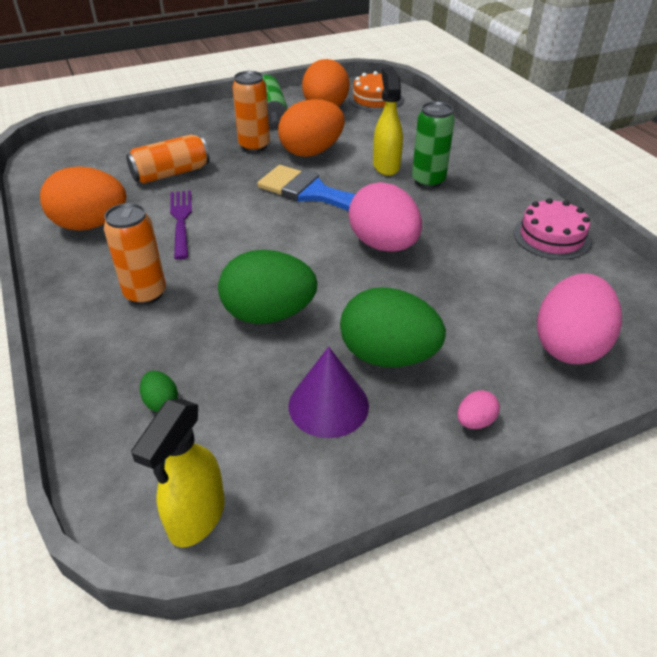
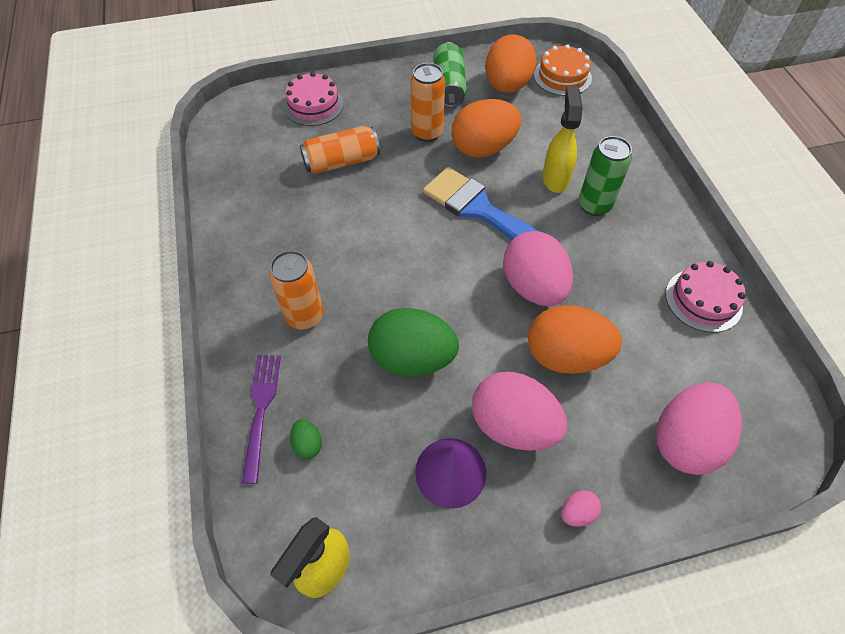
camera: 10 degrees right, 15 degrees up
(91, 225) = (262, 221): orange egg -> orange egg (566, 356)
(137, 136) = (313, 105): none -> pink cake
(181, 220) = (345, 227): purple fork -> purple fork (261, 410)
(388, 356) = (513, 425): green egg -> pink egg

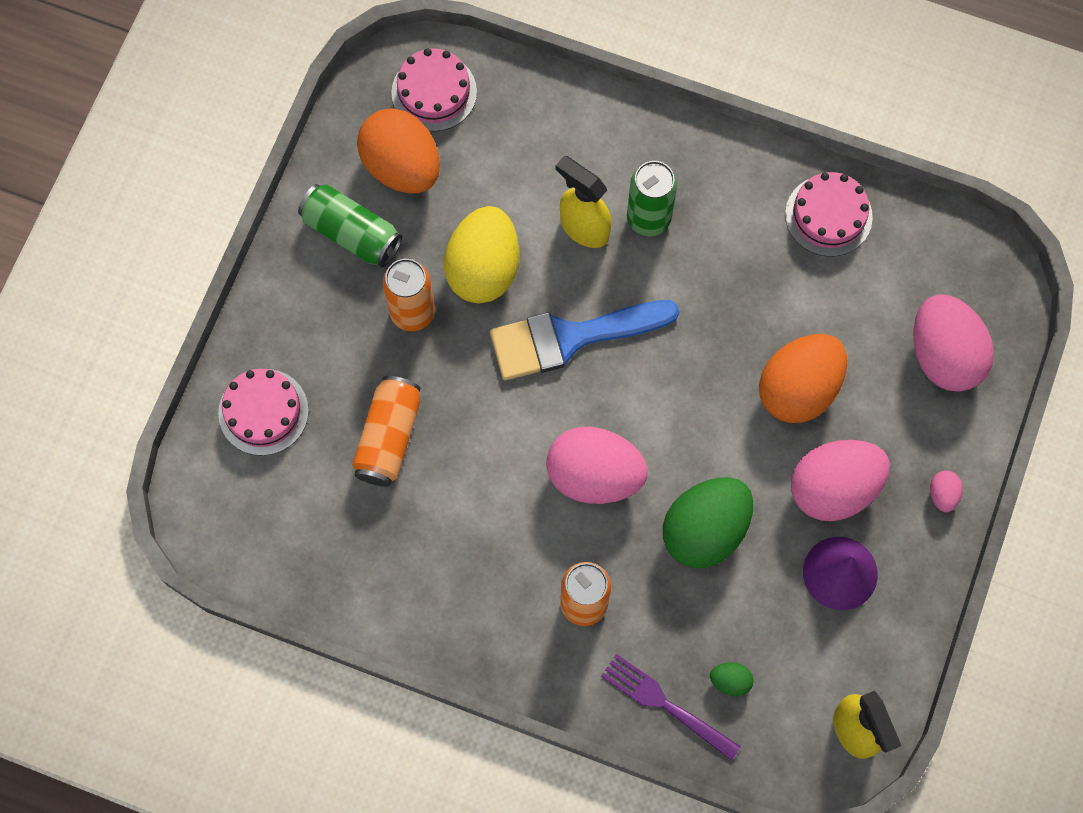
camera: 55 degrees left, 15 degrees up
(483, 148) = (483, 269): orange egg -> yellow egg
(533, 287) = (704, 359): pink egg -> pink egg (594, 475)
(562, 76) = (434, 92): orange cake -> pink cake

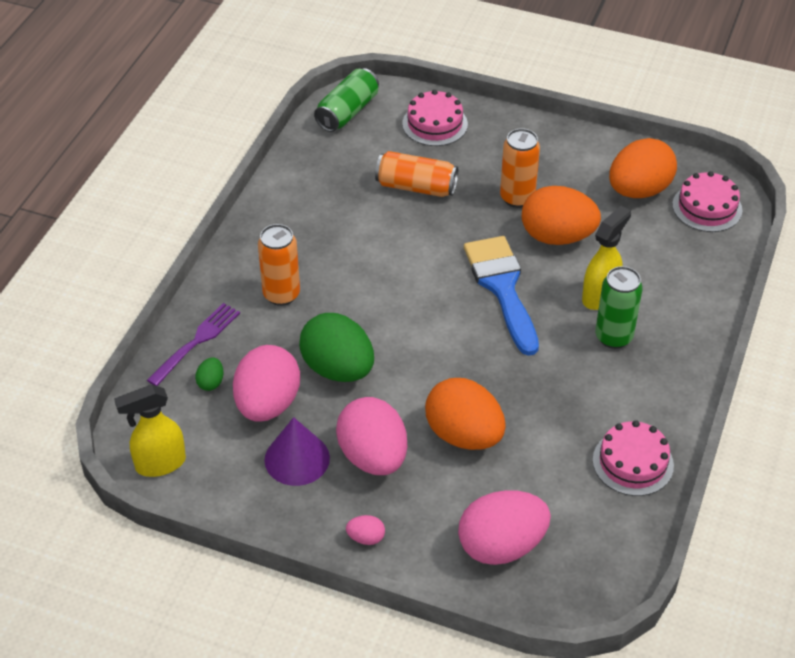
camera: 90 degrees right, 25 degrees down
(352, 233) = (579, 165): green can -> green can (347, 112)
(483, 269) = (557, 237): yellow egg -> orange egg
(594, 475) = (386, 301): pink egg -> pink egg (267, 404)

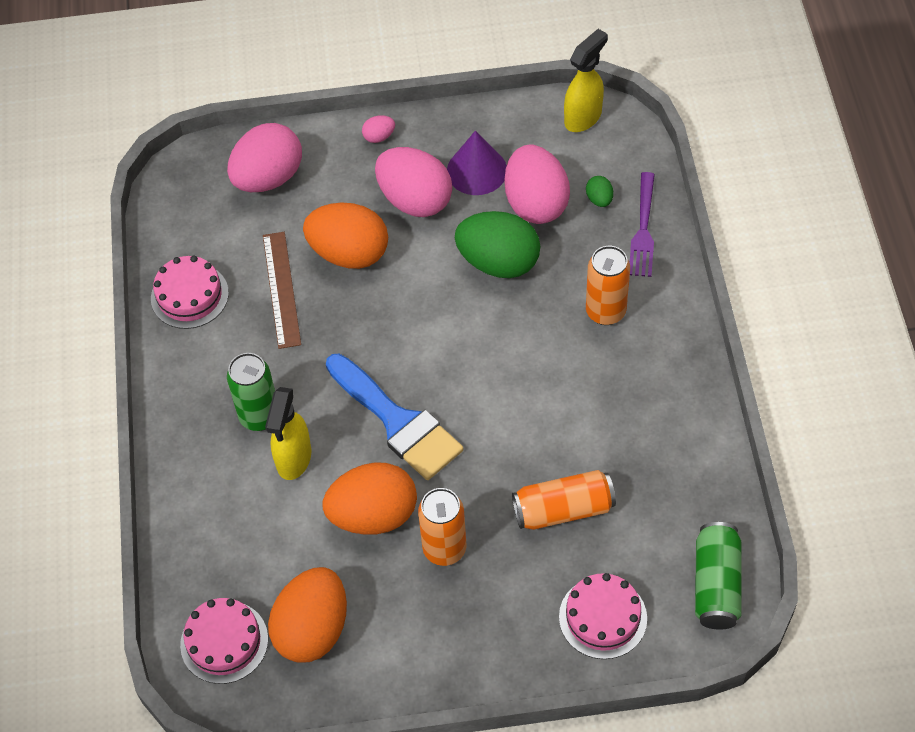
camera: 155 degrees right, 10 degrees up
(543, 431) = (282, 289): none -> brown ruler

